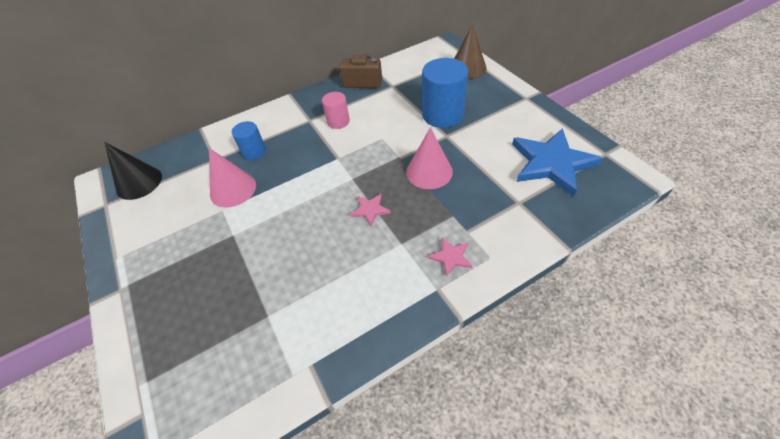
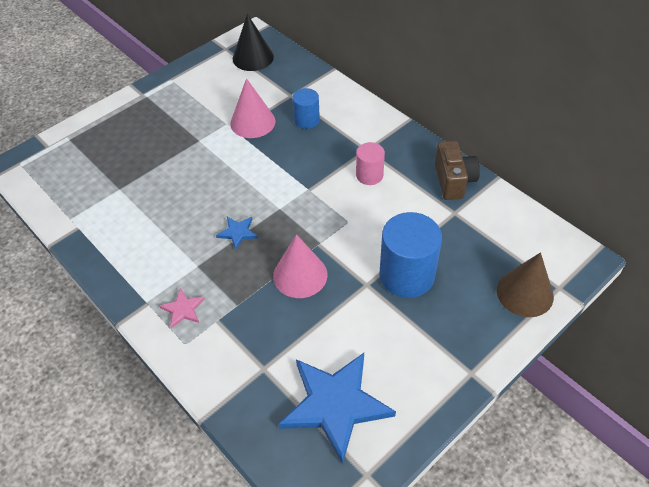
camera: 75 degrees right, 0 degrees up
(370, 210) = (238, 232): pink star -> blue star

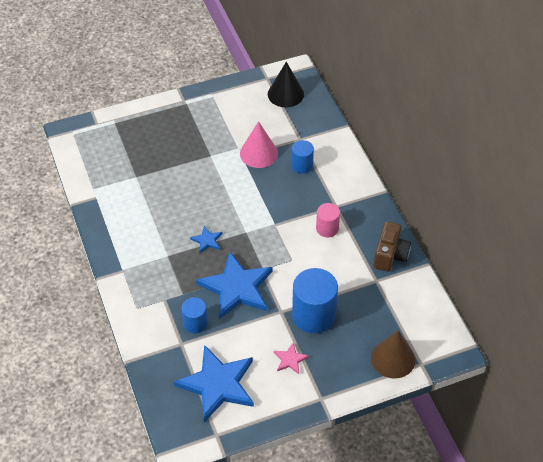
camera: 20 degrees right, 0 degrees up
(183, 309) = (145, 284): pink star -> pink star (290, 359)
(269, 336) = (195, 323): none -> blue cylinder
(300, 275) = (237, 288): pink cone -> blue star

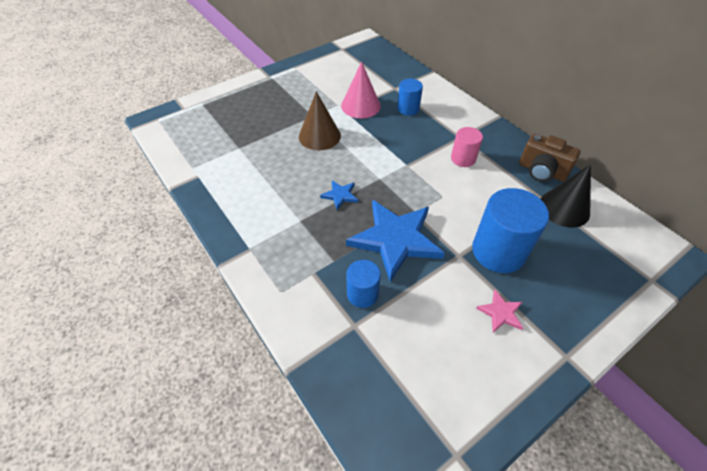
camera: 15 degrees left, 0 degrees up
(218, 384) = (425, 372): blue star -> none
(285, 94) = (364, 57): black cone -> black cone (564, 208)
(390, 255) = (541, 171): brown camera -> brown camera turned 120 degrees clockwise
(393, 359) = (617, 281): brown cone -> brown cone (319, 136)

